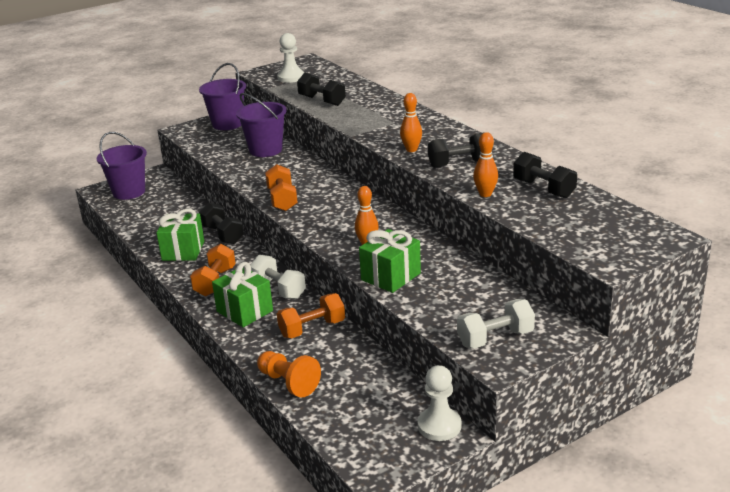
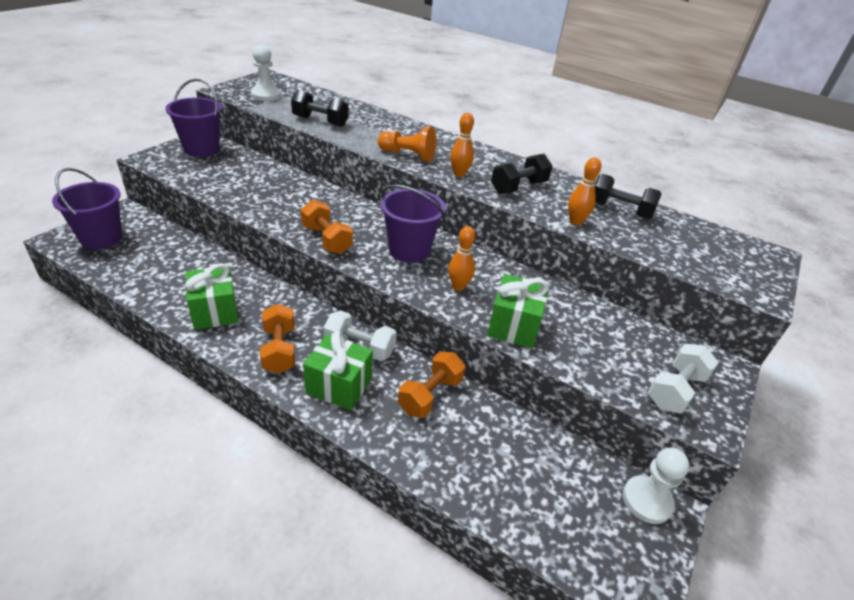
camera: 30 degrees left, 10 degrees up
(223, 235) = (252, 283): black dumbbell -> none
(265, 150) = (266, 178): purple bucket -> purple bucket (409, 250)
(288, 383) = (454, 482): orange pawn -> orange pawn (408, 155)

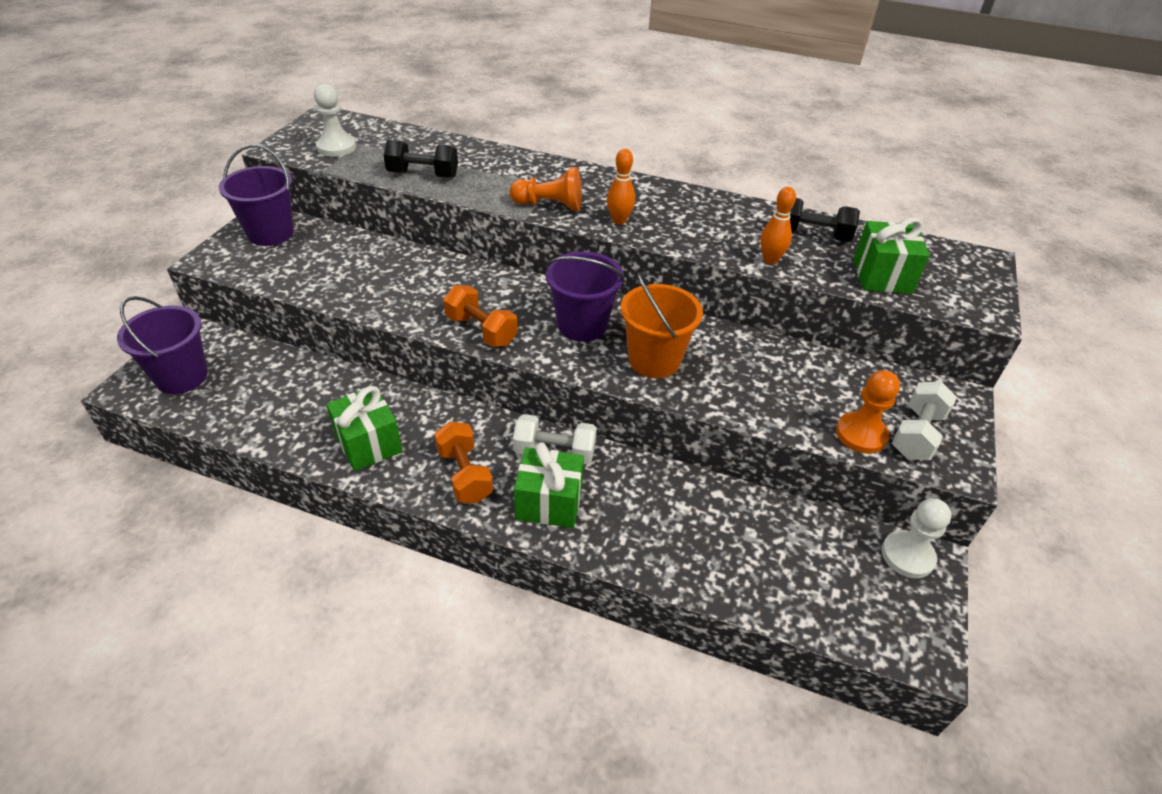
camera: 10 degrees left, 5 degrees up
(430, 395) = (652, 491): orange dumbbell -> none
(458, 286) = (654, 360): orange bowling pin -> orange bucket
(513, 326) = (730, 396): green gift -> green gift (882, 276)
(518, 187) = (693, 226): black dumbbell -> none
(622, 380) = (861, 434): none -> orange pawn

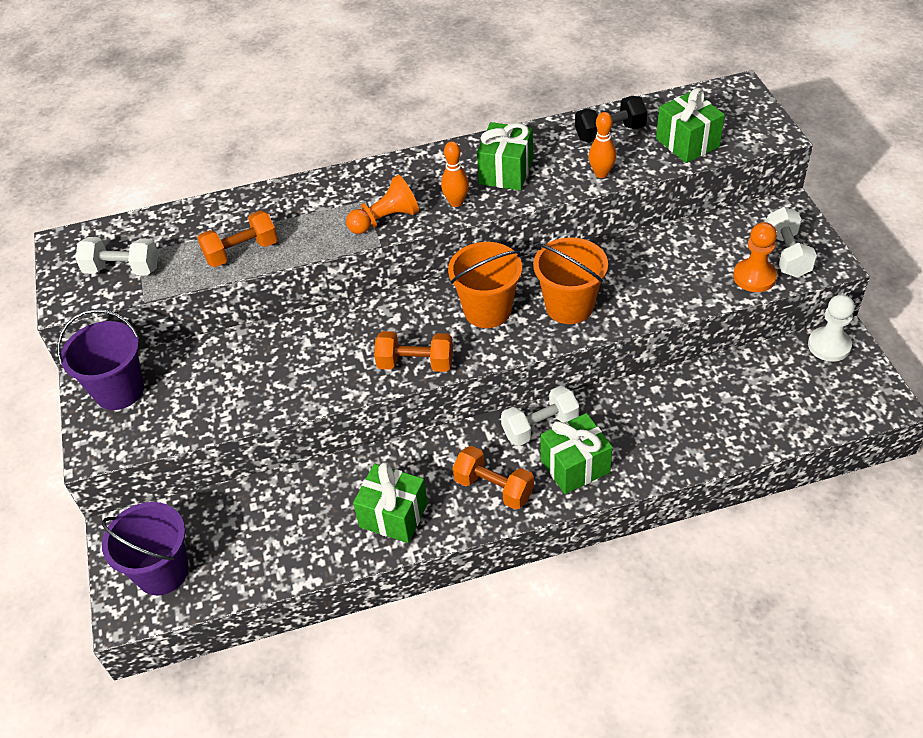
camera: 30 degrees left, 5 degrees up
(336, 147) = (123, 269): white pawn -> white dumbbell
(423, 175) = (241, 252): black dumbbell -> orange dumbbell
(582, 325) = (487, 310): purple bucket -> orange bucket
(686, 220) = (506, 172): none -> green gift

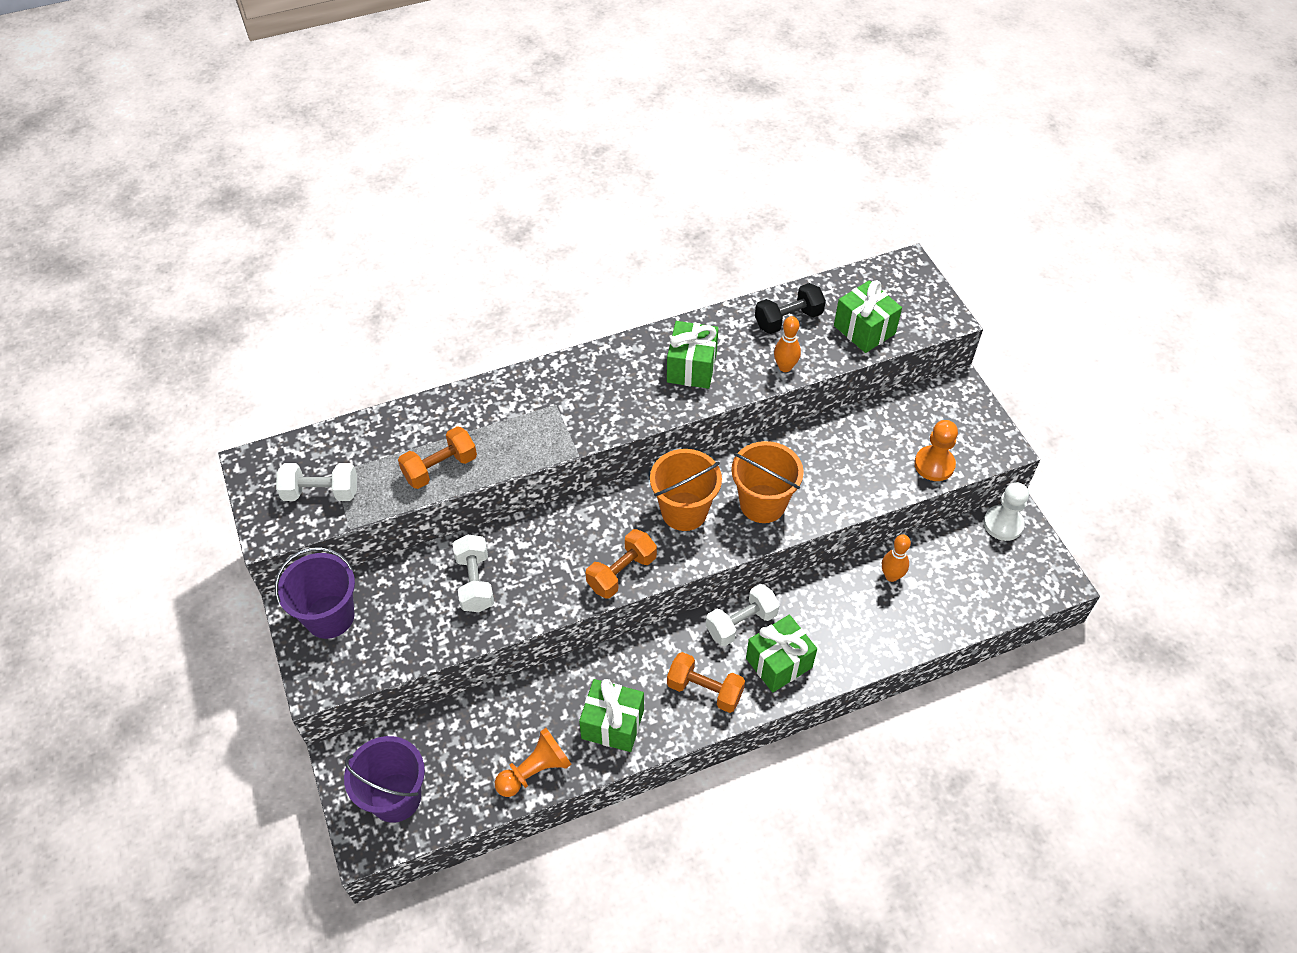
camera: 10 degrees left, 5 degrees up
(385, 219) = (580, 426): orange pawn -> orange pawn (535, 771)
(415, 363) = (621, 573): orange dumbbell -> orange dumbbell turned 45 degrees counterclockwise
(456, 202) = (647, 404): orange bowling pin -> orange bowling pin (891, 576)
(787, 255) = (962, 439): white dumbbell -> white dumbbell (475, 582)

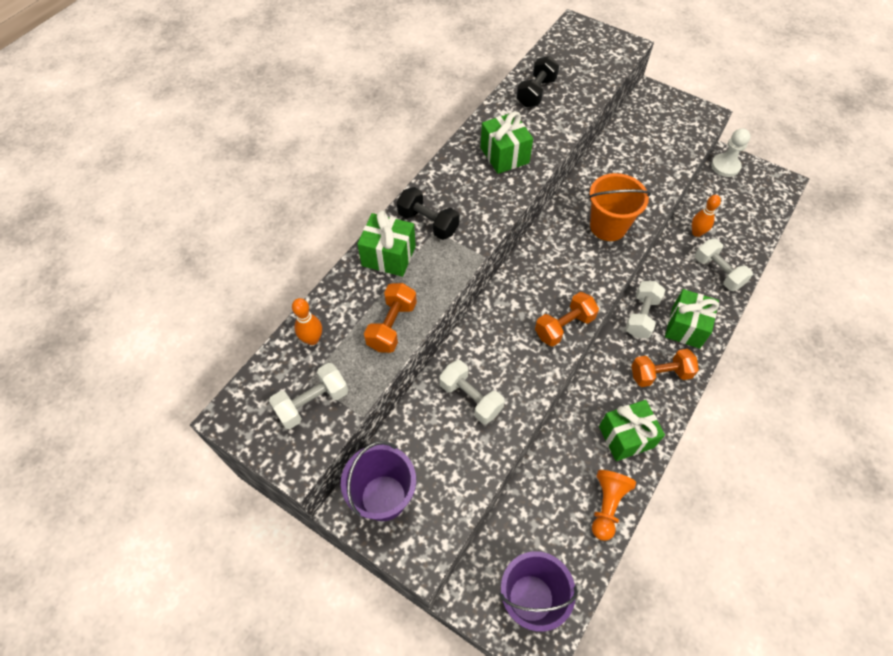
camera: 35 degrees left, 5 degrees up
(556, 393) = (428, 223): none -> black dumbbell
(621, 573) = (564, 326): orange dumbbell -> orange dumbbell turned 45 degrees clockwise
(684, 511) = (565, 260): orange bucket -> none
(785, 367) = (563, 123): orange bowling pin -> orange bowling pin (312, 339)
(864, 330) = (588, 75): green gift -> green gift (388, 256)
(873, 630) = (718, 272): none -> white dumbbell
(934, 464) = (681, 145): orange pawn -> none

